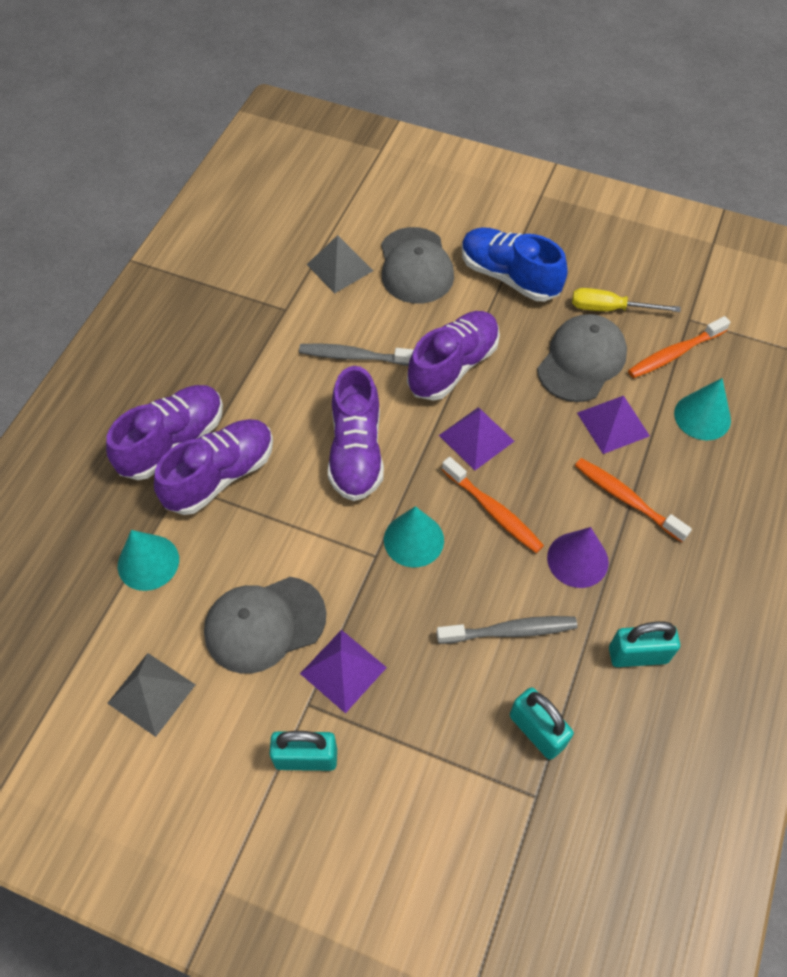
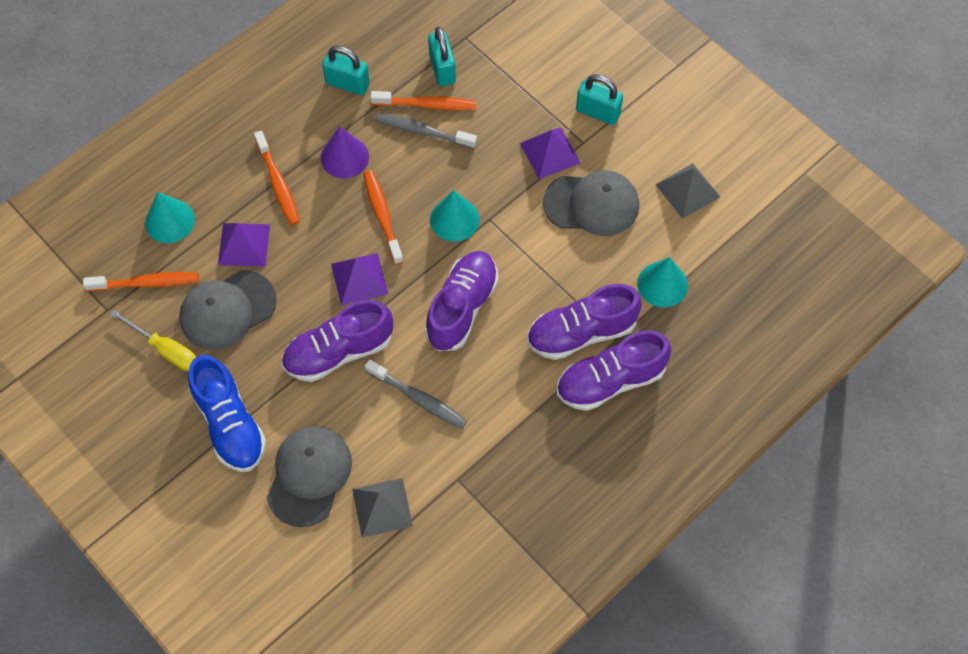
camera: 155 degrees left, 5 degrees up
(526, 669) = (427, 105): none -> orange toothbrush

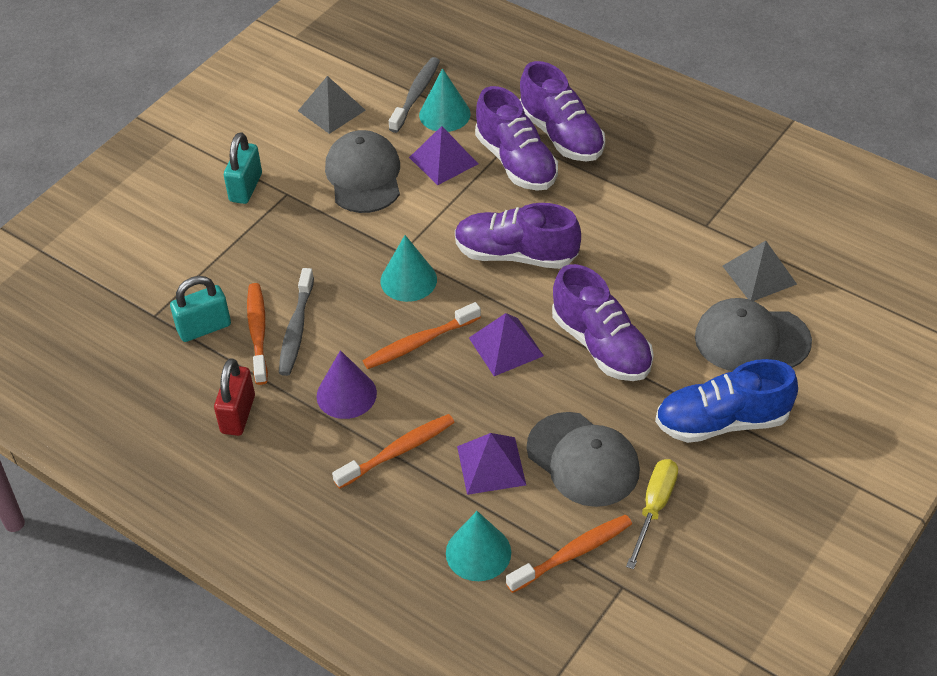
camera: 100 degrees left, 15 degrees down
(146, 283) = (573, 553): orange toothbrush -> orange toothbrush turned 75 degrees clockwise
(230, 424) = (722, 421): blue shoe -> blue shoe turned 150 degrees counterclockwise
(347, 84) = (238, 414): turquoise padlock -> red padlock
(418, 398) = (631, 270): grey toothbrush -> grey toothbrush (416, 95)
(550, 153) = (305, 217): purple pyramid -> purple pyramid (443, 160)

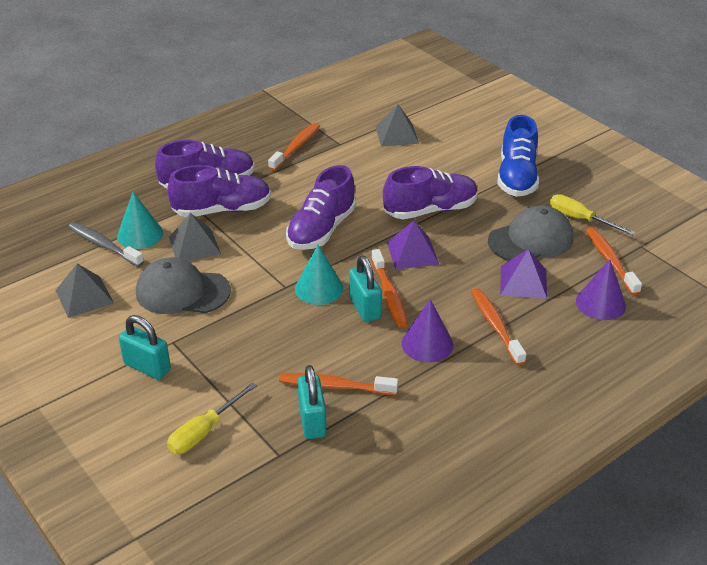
camera: 75 degrees left, 10 degrees down
(171, 254) = (204, 431): none -> yellow screwdriver
(238, 414) = (424, 413): red padlock -> none
(296, 329) = (342, 361): grey toothbrush -> none
(389, 327) = (365, 308): none -> turquoise padlock
(443, 160) = (194, 245): purple pyramid -> grey pyramid
(478, 552) = (600, 303): turquoise cone -> purple cone
(676, 187) = (296, 147): none -> orange toothbrush
(751, 339) = (451, 150): grey cap -> none

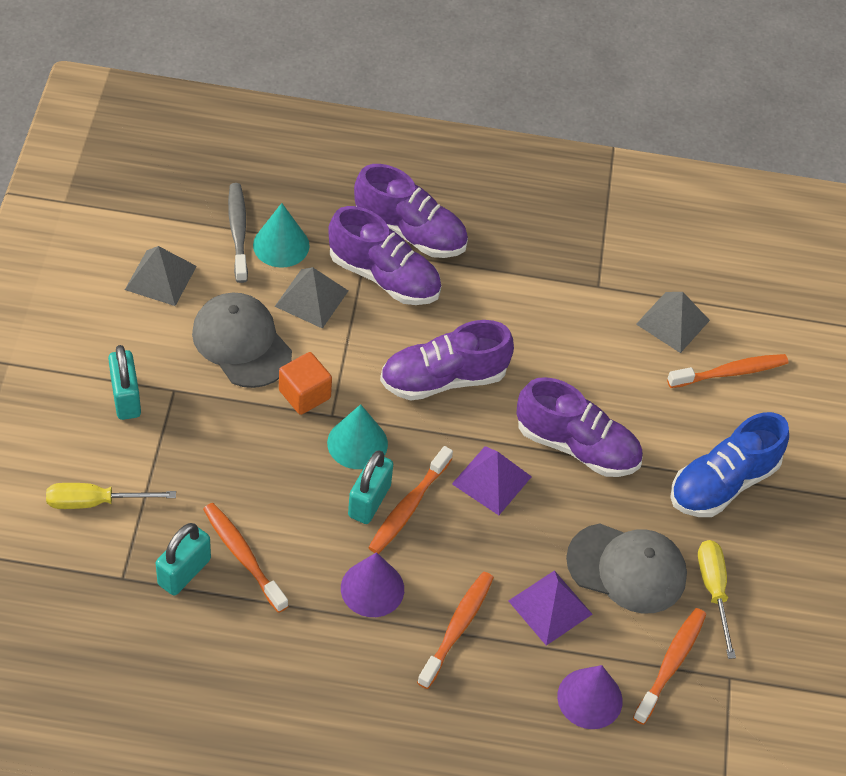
camera: 40 degrees right, 15 degrees up
(256, 288) = (304, 394): none -> orange cube
(296, 147) = (549, 254): orange toothbrush -> orange toothbrush (730, 372)

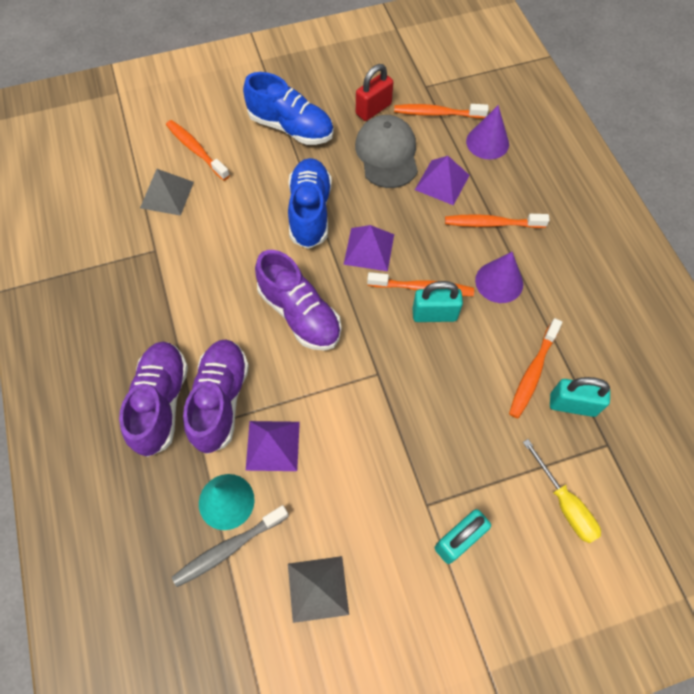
camera: 110 degrees left, 10 degrees up
(241, 343) = (349, 477): grey cap -> none
(304, 394) = (371, 402): orange cube -> none
(311, 298) = (272, 445): grey pyramid -> purple pyramid
(357, 443) = (392, 344): turquoise cone -> none
(576, 446) = (310, 212): purple shoe -> blue shoe
(713, 590) = (373, 109): yellow screwdriver -> red padlock

